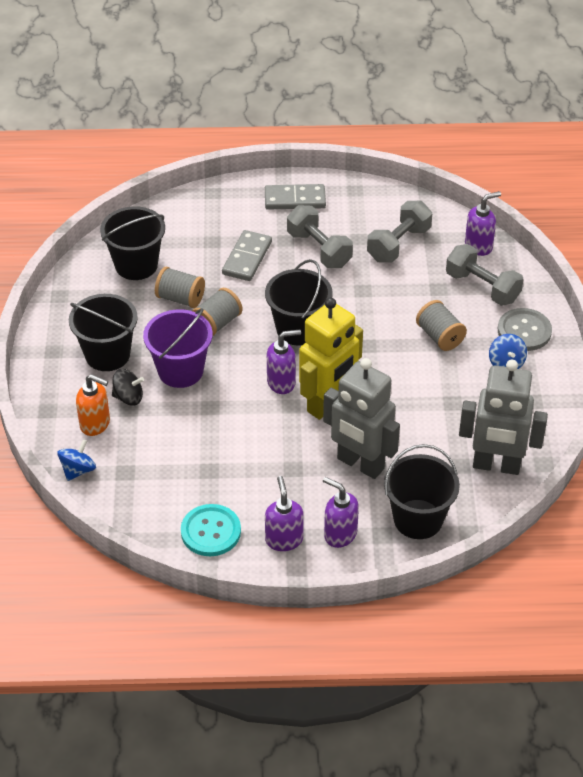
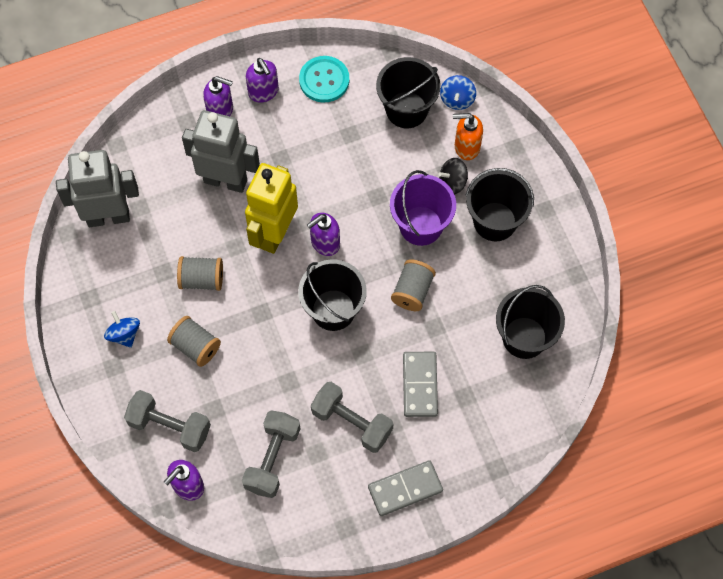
camera: 160 degrees right, 20 degrees up
(180, 298) = (461, 310): grey spool -> grey spool (202, 279)
(418, 519) = (161, 144): black bucket -> black bucket (406, 110)
(524, 331) = (115, 381): grey button -> none

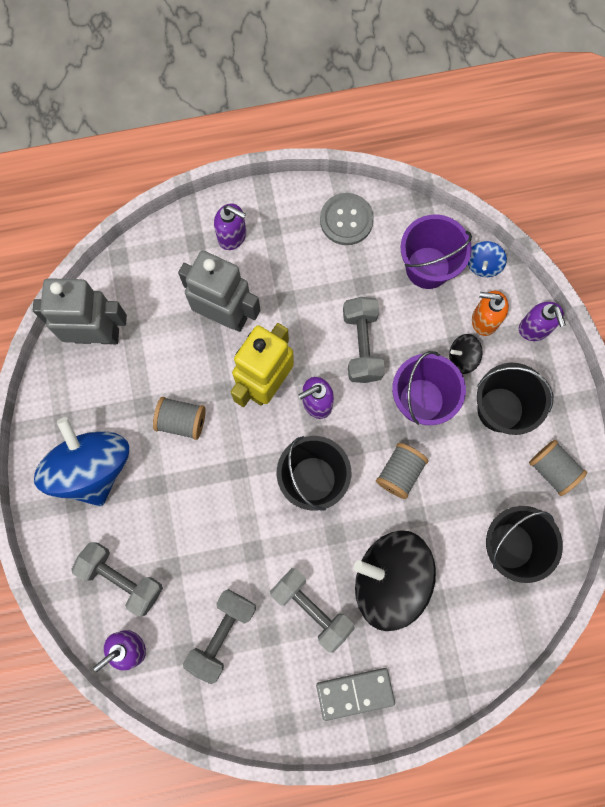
camera: 10 degrees right, 10 degrees up
(124, 334) = (91, 468): blue spinning top -> blue spinning top, size x2.33
(195, 346) = (163, 495): grey spool -> grey spool (552, 470)
(263, 92) = (280, 223): purple soap dispenser -> purple soap dispenser (534, 328)
(324, 80) = (346, 220): turquoise button -> grey button
(358, 186) = (362, 345): none -> grey dumbbell
(406, 110) = (427, 267): black bucket -> purple bucket
(420, 385) = (390, 579): grey domino -> black spinning top

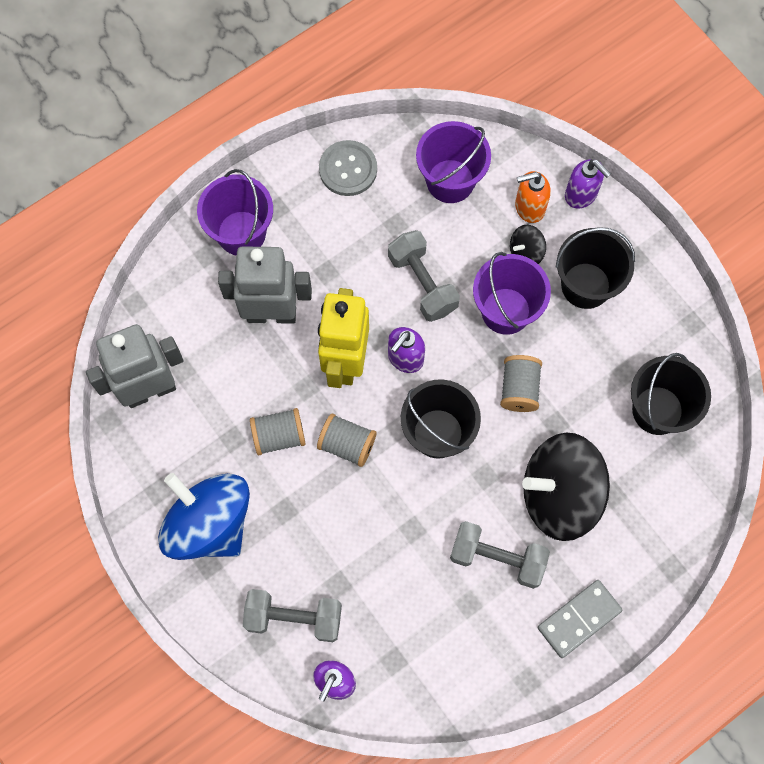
camera: 25 degrees left, 5 degrees down
(222, 634) = (421, 624): grey dumbbell -> none
(232, 236) = (241, 233): purple soap dispenser -> purple bucket
(483, 265) = (502, 155): blue spinning top -> none
(552, 470) = (662, 320): grey spool -> grey spool (347, 444)

